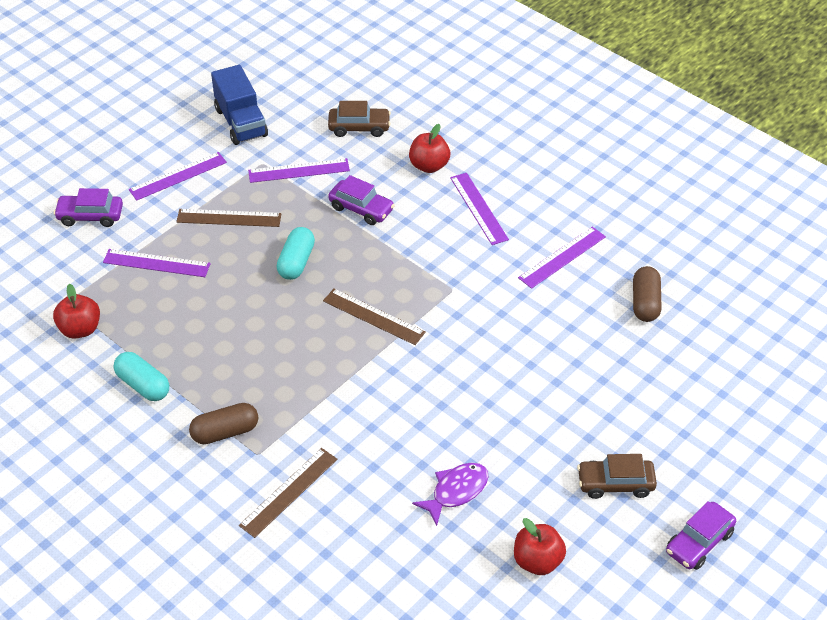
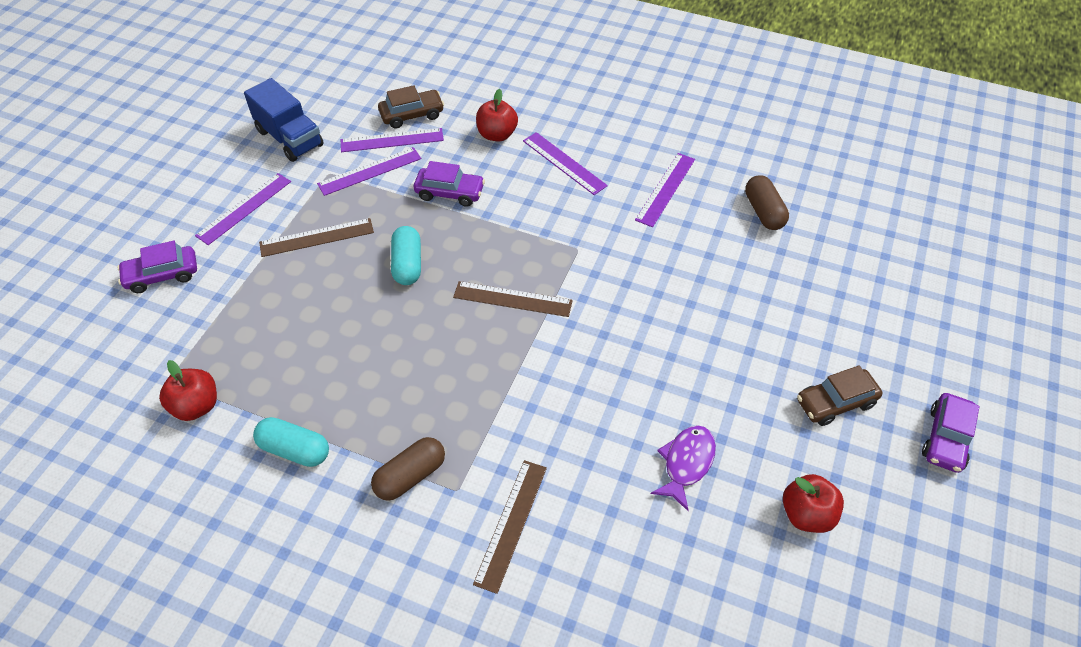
camera: 20 degrees left, 5 degrees up
(156, 263) = (256, 307): purple ruler -> purple ruler (392, 140)

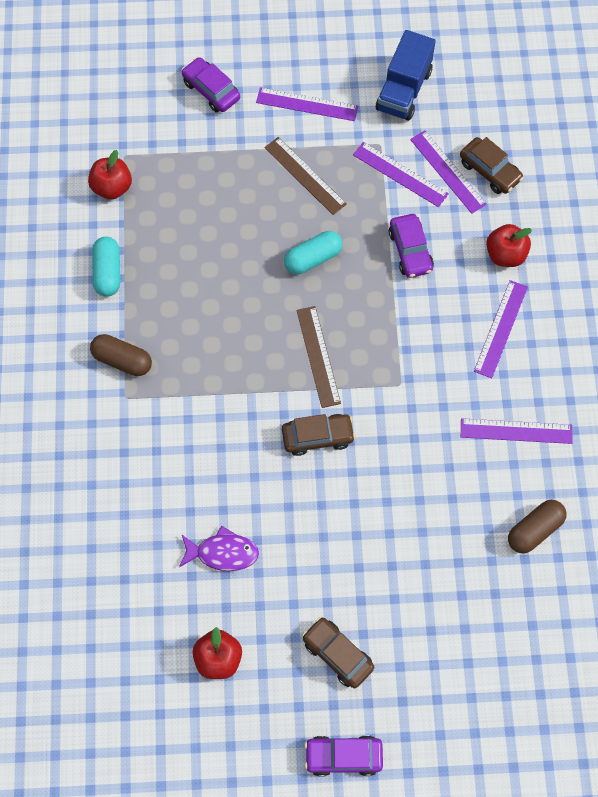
camera: 65 degrees right, 15 degrees up
(511, 524) = (115, 447): brown ruler -> none
(597, 332) = (317, 437): none -> brown car

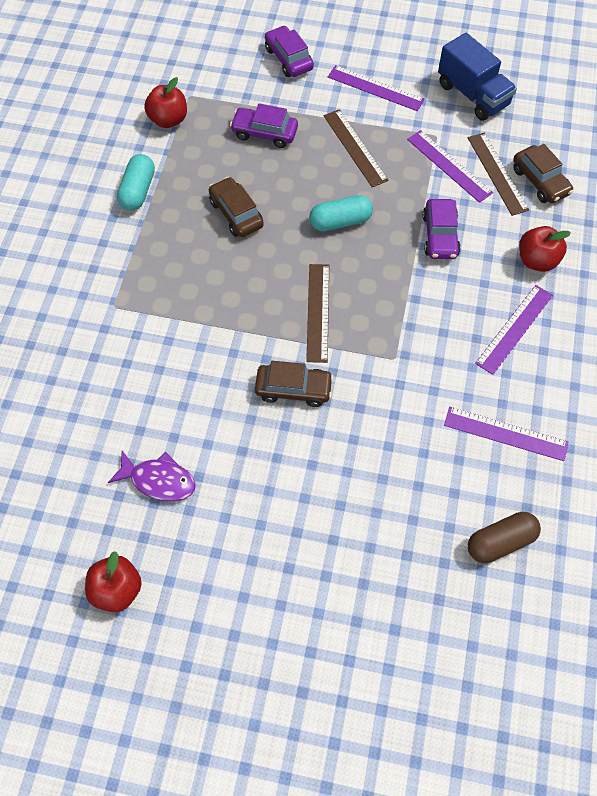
camera: 15 degrees right, 5 degrees down
(122, 360) = (123, 271): brown capsule -> none
(337, 654) = (246, 620): brown car -> brown car (236, 214)
(343, 756) = (217, 737): purple car -> purple car (264, 133)
(404, 90) = (473, 95): blue truck -> blue truck turned 75 degrees counterclockwise
(447, 172) = (497, 173): purple ruler -> brown ruler

